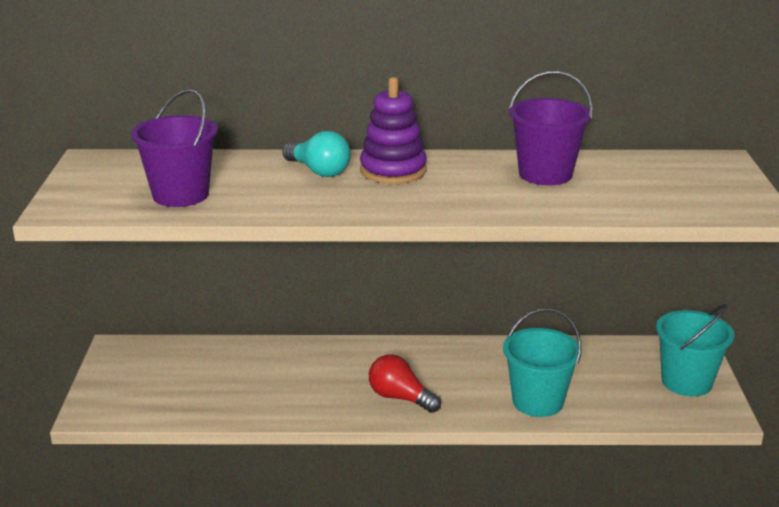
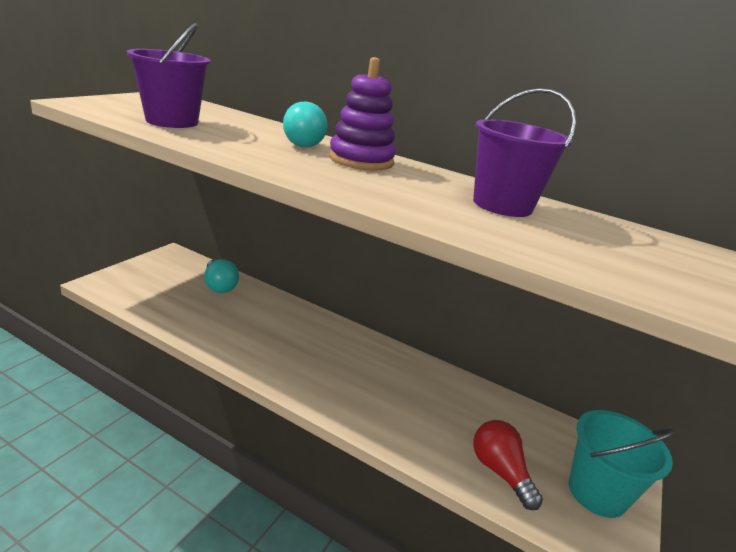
camera: 25 degrees right, 0 degrees up
(215, 358) = (219, 286): none -> turquoise light bulb
(400, 398) = (310, 373): red light bulb -> red light bulb (500, 471)
(538, 401) = (423, 436): turquoise bucket -> none

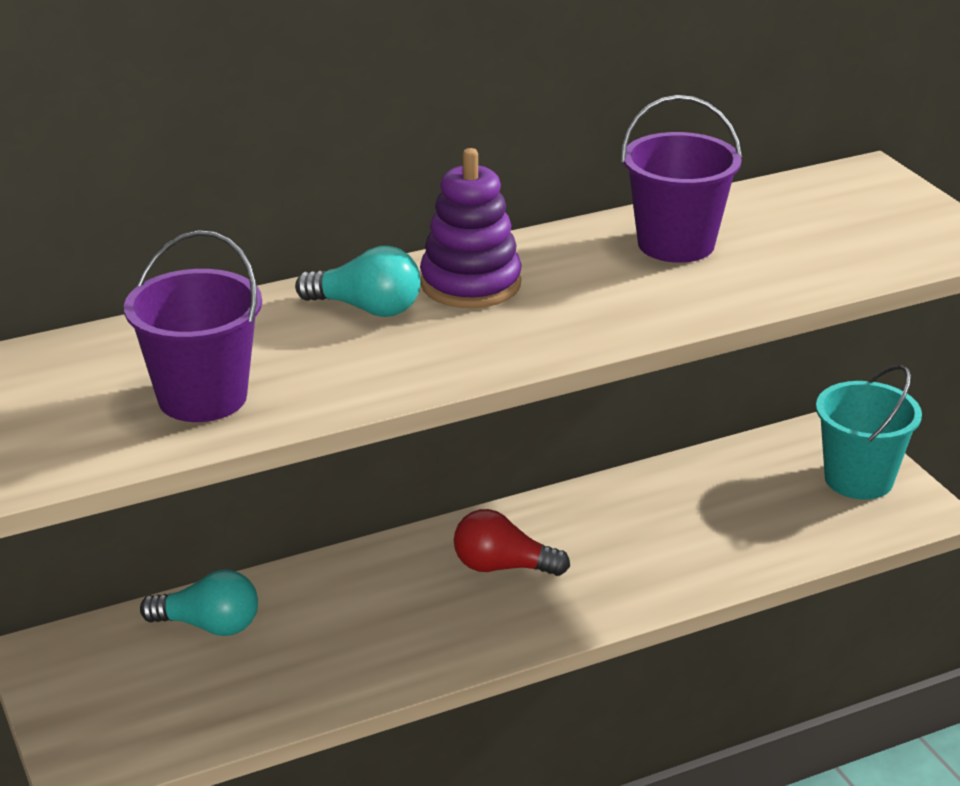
camera: 50 degrees left, 5 degrees up
(500, 471) = (789, 530): red light bulb -> red light bulb (502, 567)

